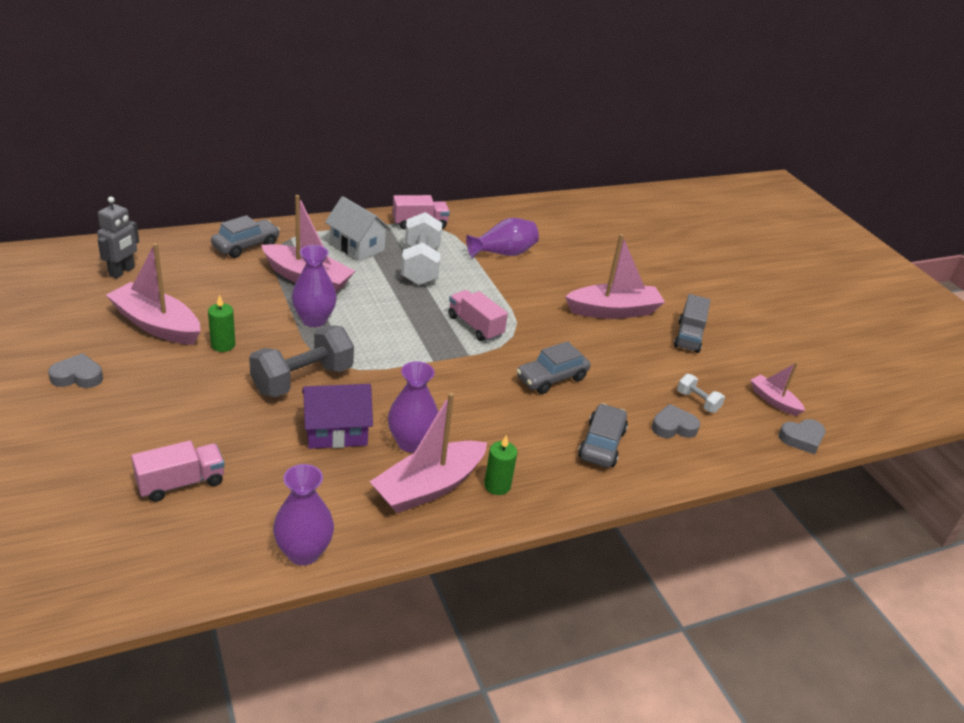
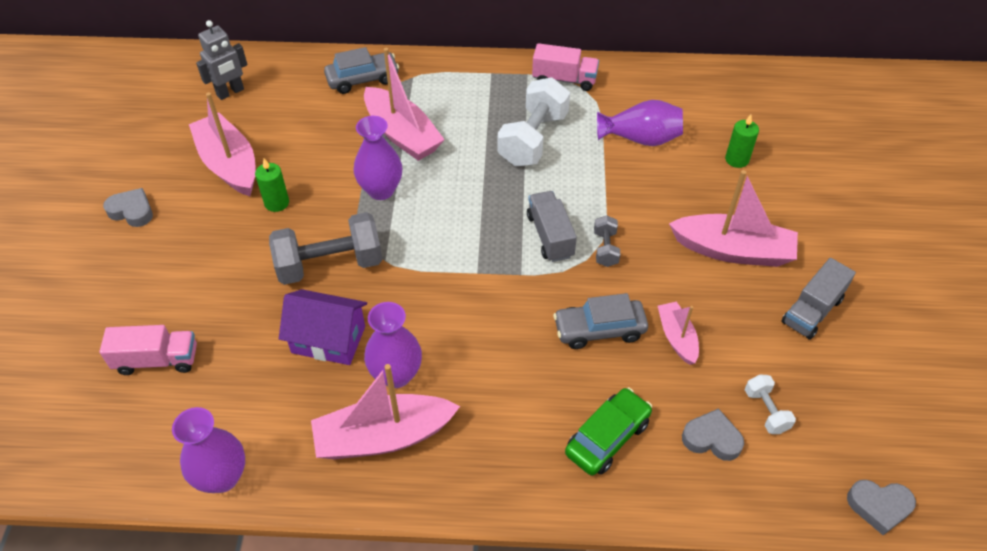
camera: 30 degrees right, 15 degrees up
(357, 246) = (477, 100): white house -> none
(475, 326) = (550, 236): pink truck -> grey truck
(497, 485) = (456, 457): green candle -> green candle (736, 159)
(522, 326) = (605, 249): none -> grey dumbbell
(601, 444) = (607, 437): grey car -> green car
(774, 401) = (874, 438): pink boat -> pink boat (677, 338)

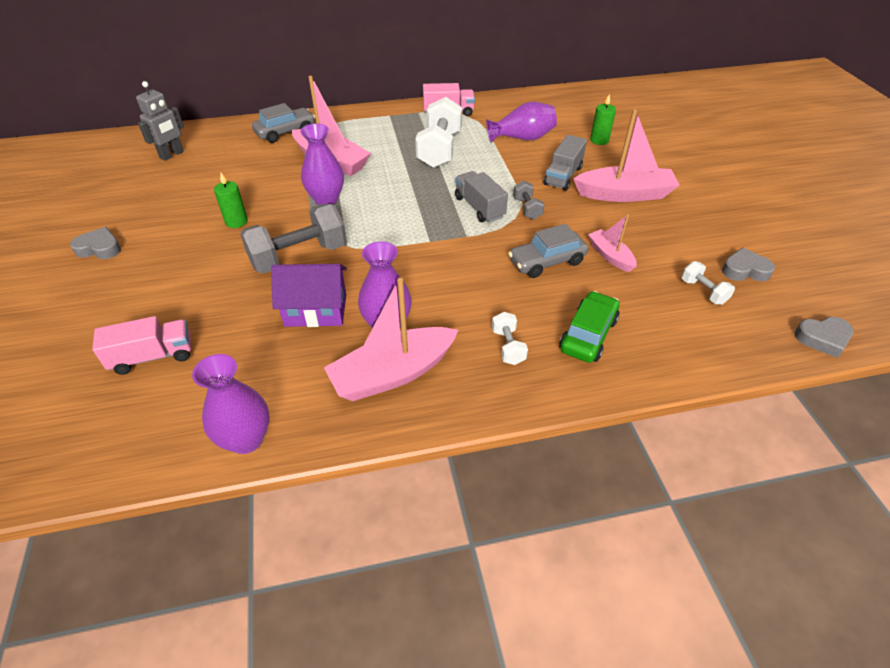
camera: 15 degrees left, 5 degrees down
(229, 164) = (184, 202): pink boat -> none
(514, 432) = (508, 346): none -> white dumbbell
(711, 439) = (671, 318): grey heart -> grey heart (745, 270)
(812, 311) = (702, 221): grey truck -> grey truck (563, 176)

